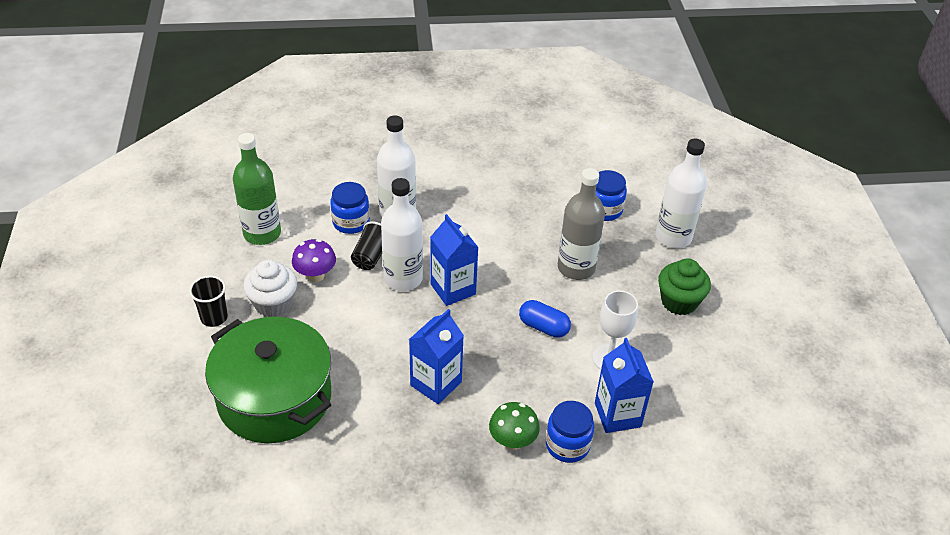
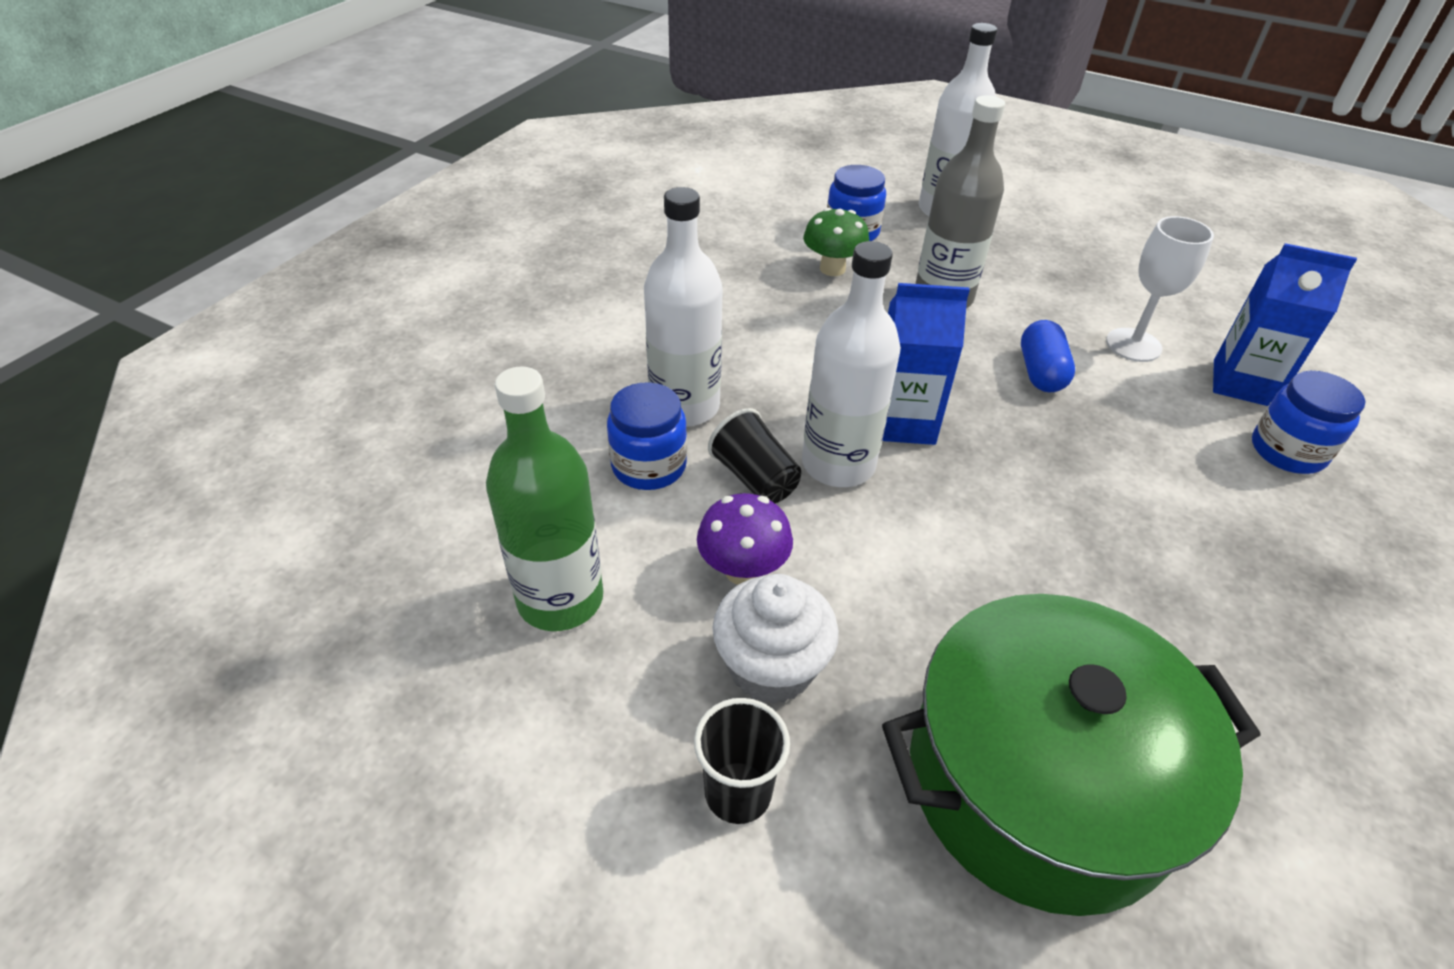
camera: 55 degrees left, 0 degrees up
(436, 383) = (1104, 531): blue carton -> none
(512, 441) = (1263, 501): green mushroom -> green mushroom (832, 269)
(543, 327) = (1040, 372): blue capsule -> blue capsule turned 60 degrees counterclockwise
(679, 302) = (1060, 253): green cupcake -> none

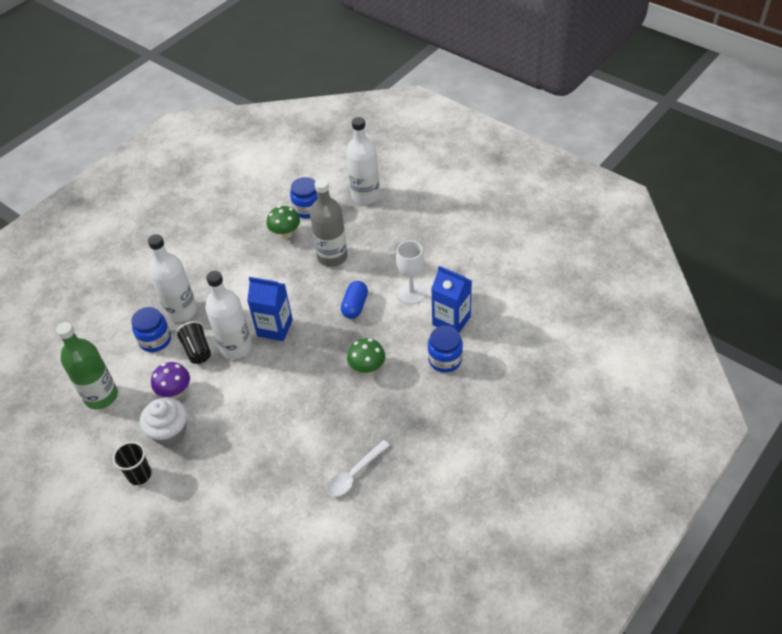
camera: 15 degrees right, 5 degrees up
(1038, 781) = (246, 485): green pot -> none
(1145, 481) = (367, 368): none -> green mushroom
(1284, 716) = (354, 474): none -> white spoon

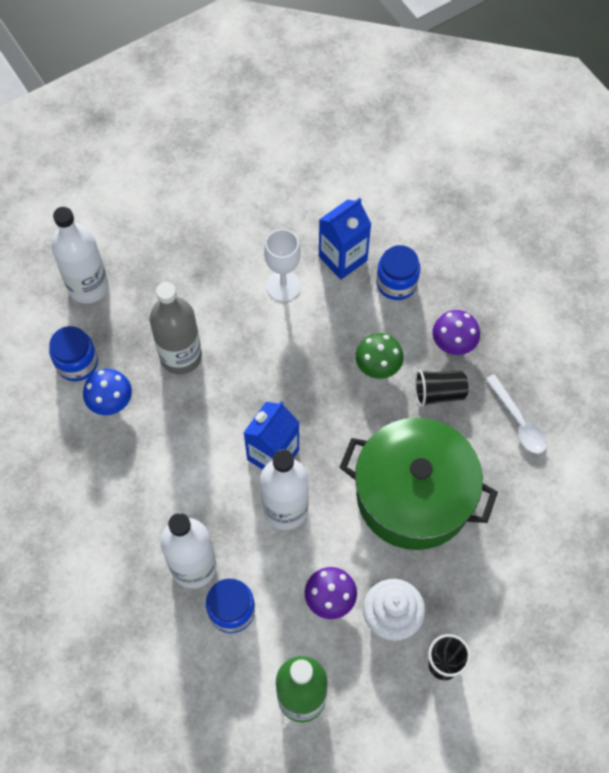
camera: 75 degrees left, 15 degrees up
(197, 350) = (271, 558): black cup -> black cup (439, 393)
(268, 420) = (413, 495): none -> green pot
(285, 234) = (111, 402): green mushroom -> blue mushroom
(355, 306) = (276, 353): blue capsule -> none
(407, 411) = (453, 344): none -> purple mushroom

